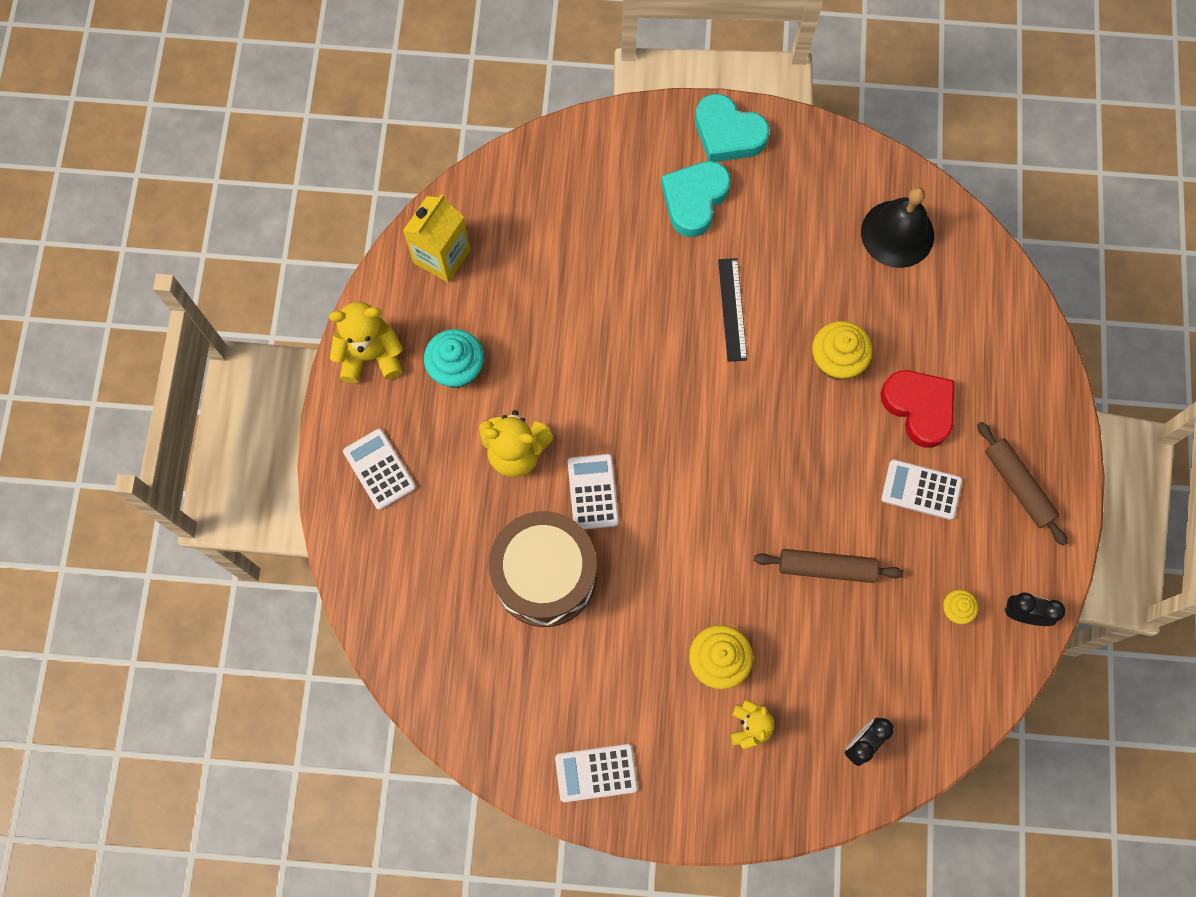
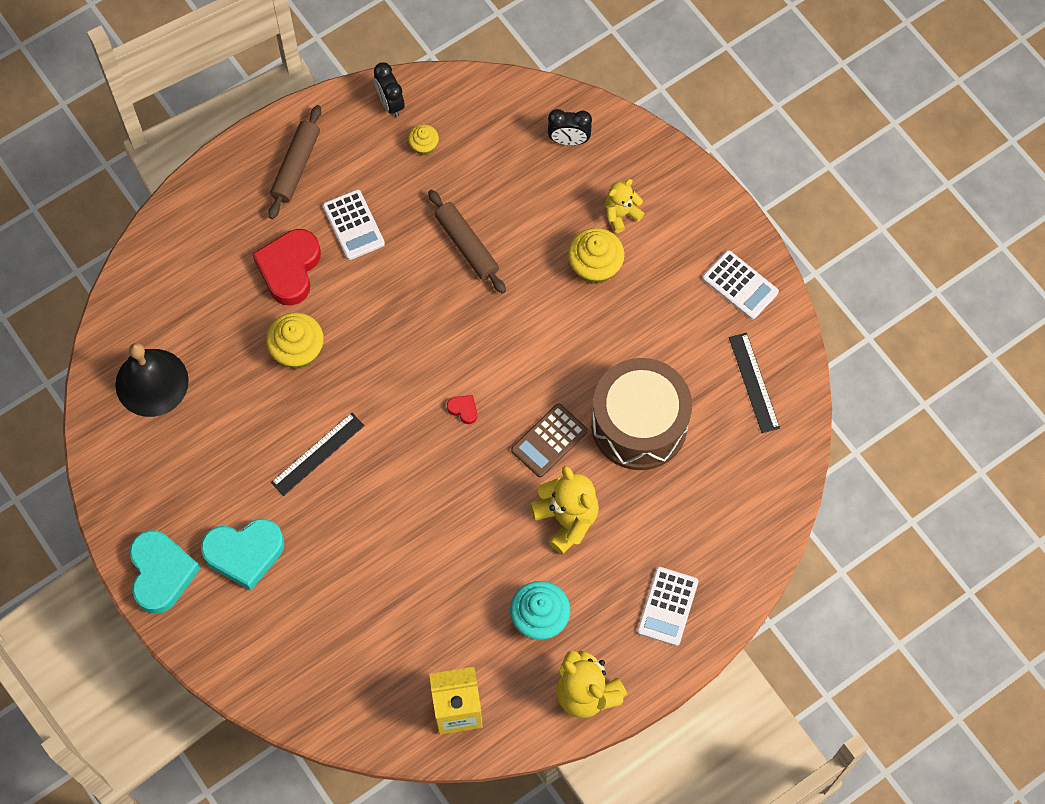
camera: 130 degrees left, 5 degrees down
(499, 703) = (754, 382): none -> black ruler
(593, 492) = (549, 440): white calculator -> brown calculator
(677, 447) = (463, 409): none -> red heart

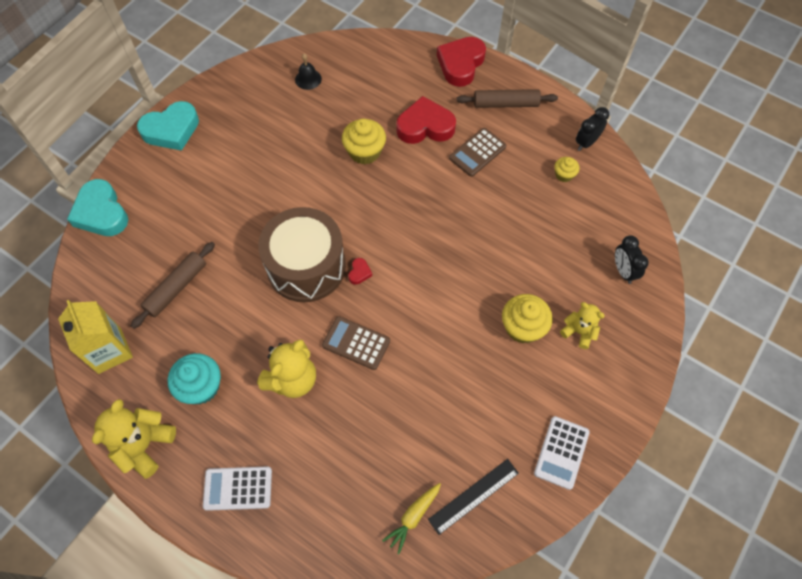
camera: 70 degrees right, 5 degrees down
(152, 382) = (308, 79): black bell -> black bell, size x0.51
(211, 193) = (461, 64): none -> red heart
(244, 553) = (199, 172): turquoise heart -> turquoise heart (101, 213)
(318, 454) = (289, 190): black ruler -> none
(353, 225) = (477, 152): white calculator -> brown calculator
(466, 246) = (496, 230): brown rolling pin -> brown rolling pin (176, 288)
(639, 424) = (396, 409): brown drum -> brown drum (306, 266)
(755, 446) = (413, 517): none -> yellow carrot

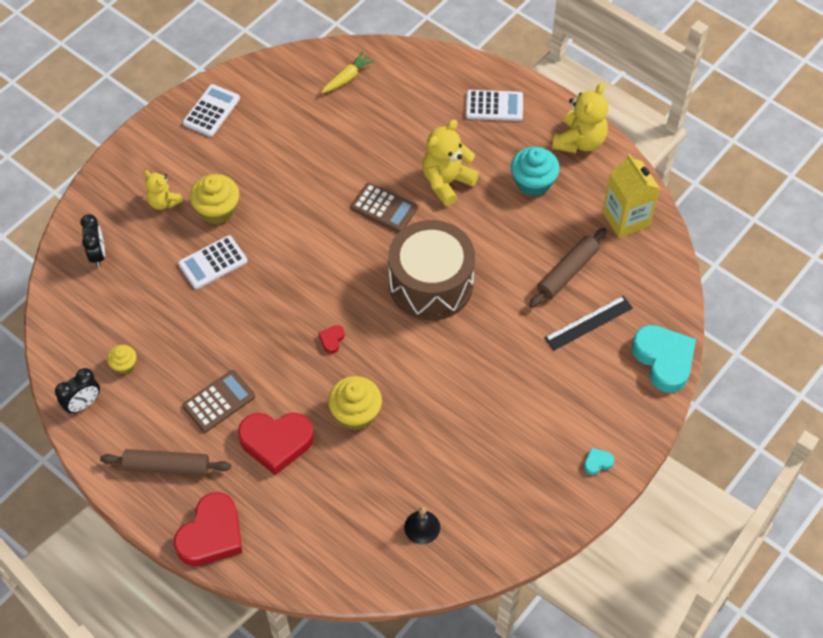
camera: 175 degrees left, 5 degrees down
(171, 130) = (597, 462): turquoise heart -> turquoise heart, size x0.42
(359, 273) = (374, 273): red heart -> red heart (332, 340)
(473, 496) = (294, 87): black ruler -> black ruler (588, 323)
(513, 271) = (213, 263): none -> white calculator

